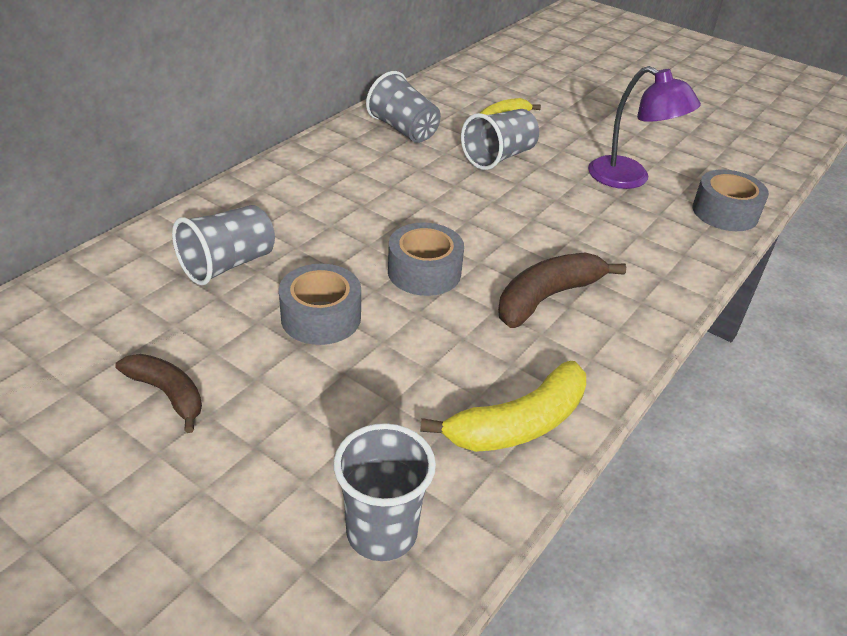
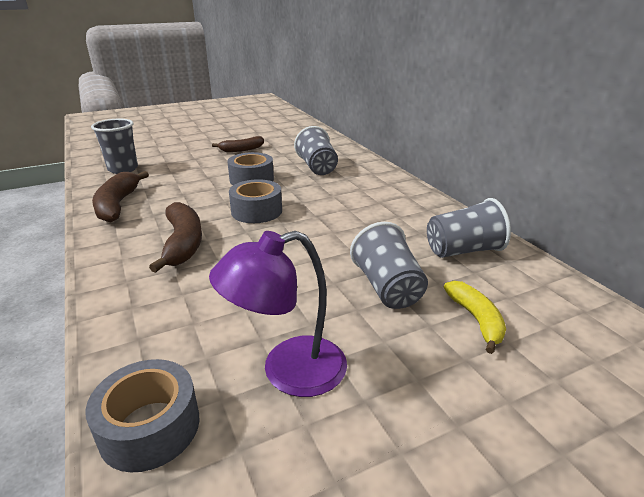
camera: 120 degrees right, 10 degrees down
(518, 424) = (118, 205): yellow banana -> brown banana

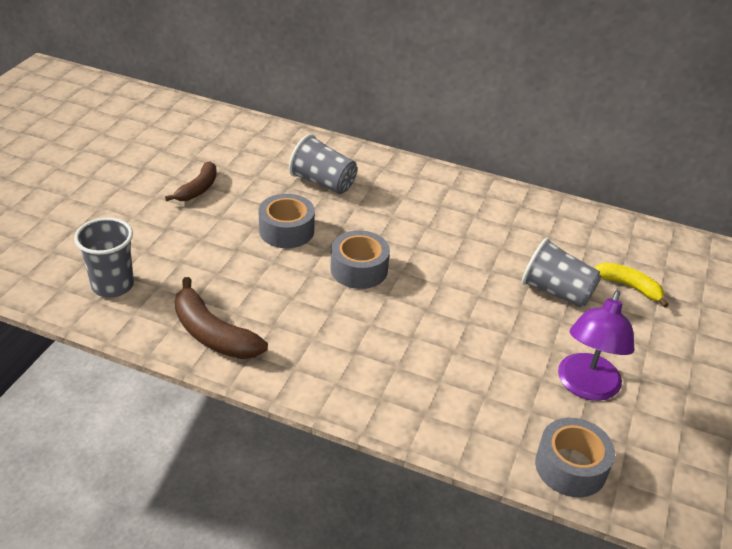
camera: 45 degrees left, 10 degrees up
(183, 243) = (358, 339): brown banana -> none
(463, 250) = (558, 229): grey cup -> none

